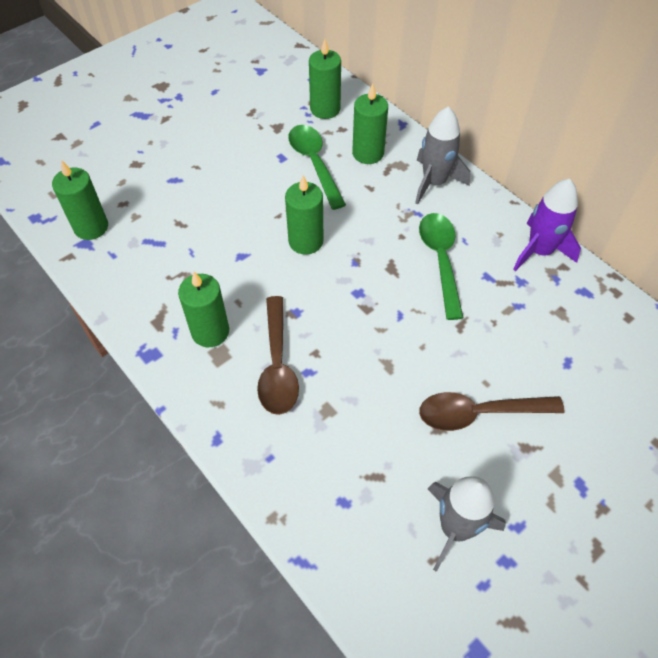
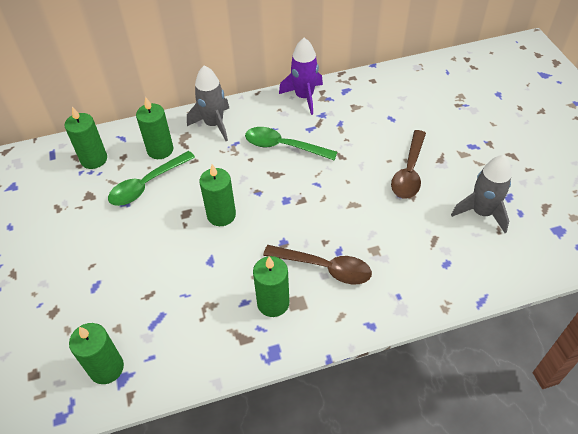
camera: 65 degrees left, 5 degrees down
(314, 163) = (147, 185): green spoon -> green spoon turned 45 degrees counterclockwise

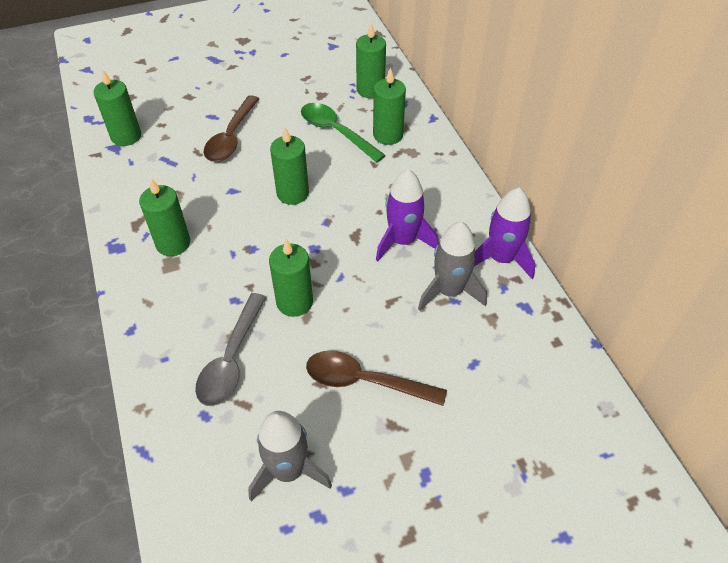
camera: 85 degrees right, 0 degrees up
(214, 124) = (434, 174): grey rocket -> grey rocket (449, 291)
(283, 146) = (403, 241): green spoon -> purple rocket
(325, 268) = (212, 287): brown spoon -> brown spoon (231, 137)
(341, 211) = (294, 302): none -> green candle
(396, 250) = (231, 359): none -> grey spoon

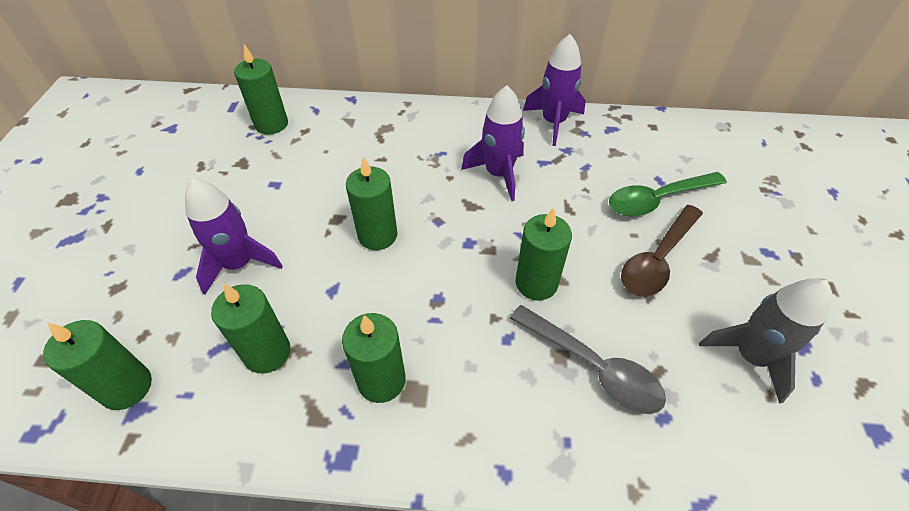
camera: 65 degrees left, 0 degrees up
(231, 137) = (239, 264): brown spoon -> purple rocket
(336, 132) = (311, 170): green spoon -> green spoon (657, 200)
(388, 135) = (349, 135): green candle -> green candle (267, 352)
(449, 291) = (575, 166): grey rocket -> none

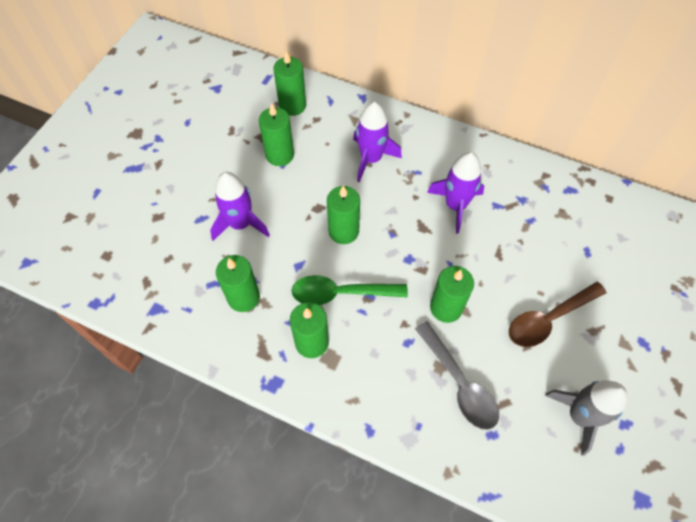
camera: 20 degrees right, 10 degrees up
(127, 387) = (153, 292): green candle -> green candle (280, 155)
(553, 122) = (522, 169): purple rocket -> purple rocket (371, 159)
(657, 200) = (575, 268): green spoon -> green spoon (341, 293)

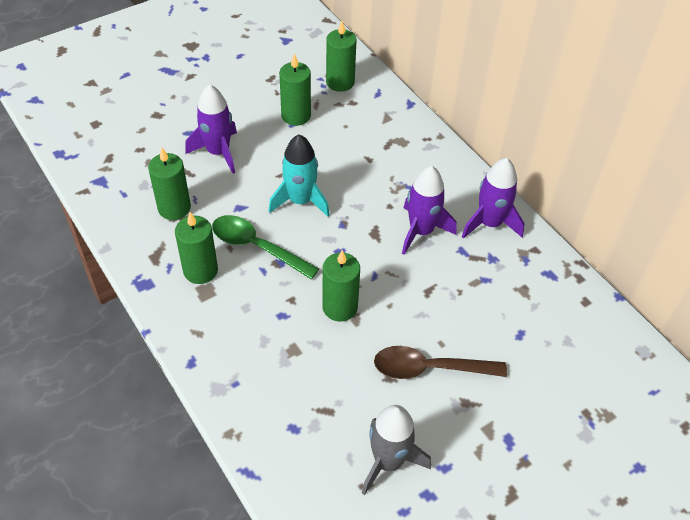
camera: 30 degrees right, 10 degrees down
(343, 231) = (300, 201): green candle -> turquoise rocket
(371, 159) = (375, 156): purple rocket -> purple rocket (490, 223)
(459, 383) = (300, 372): grey spoon -> none

